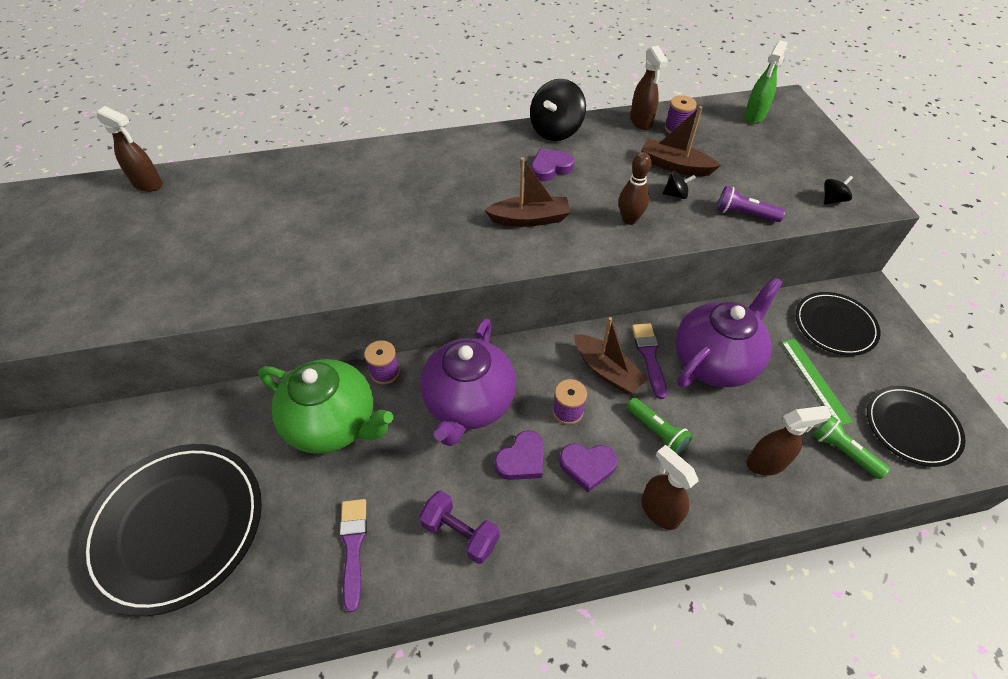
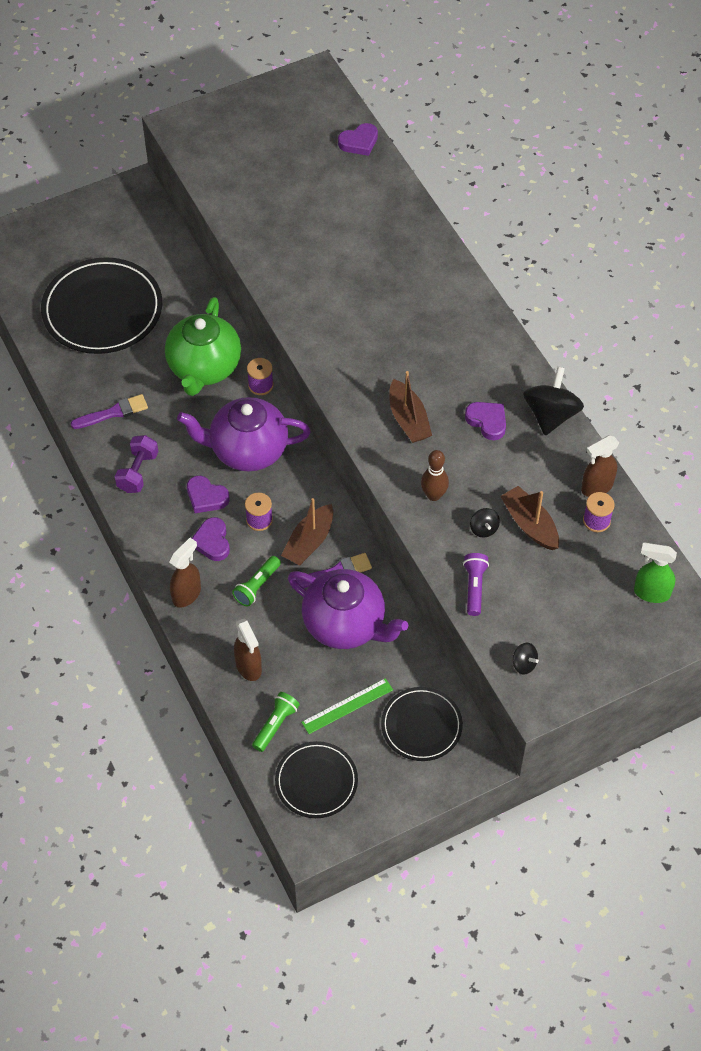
camera: 75 degrees right, 5 degrees up
(148, 184) = (359, 142): brown spray bottle -> purple heart
(556, 130) = (551, 415): black spinning top -> black spinning top turned 90 degrees clockwise
(675, 166) = (530, 524): brown boat -> brown boat turned 45 degrees counterclockwise

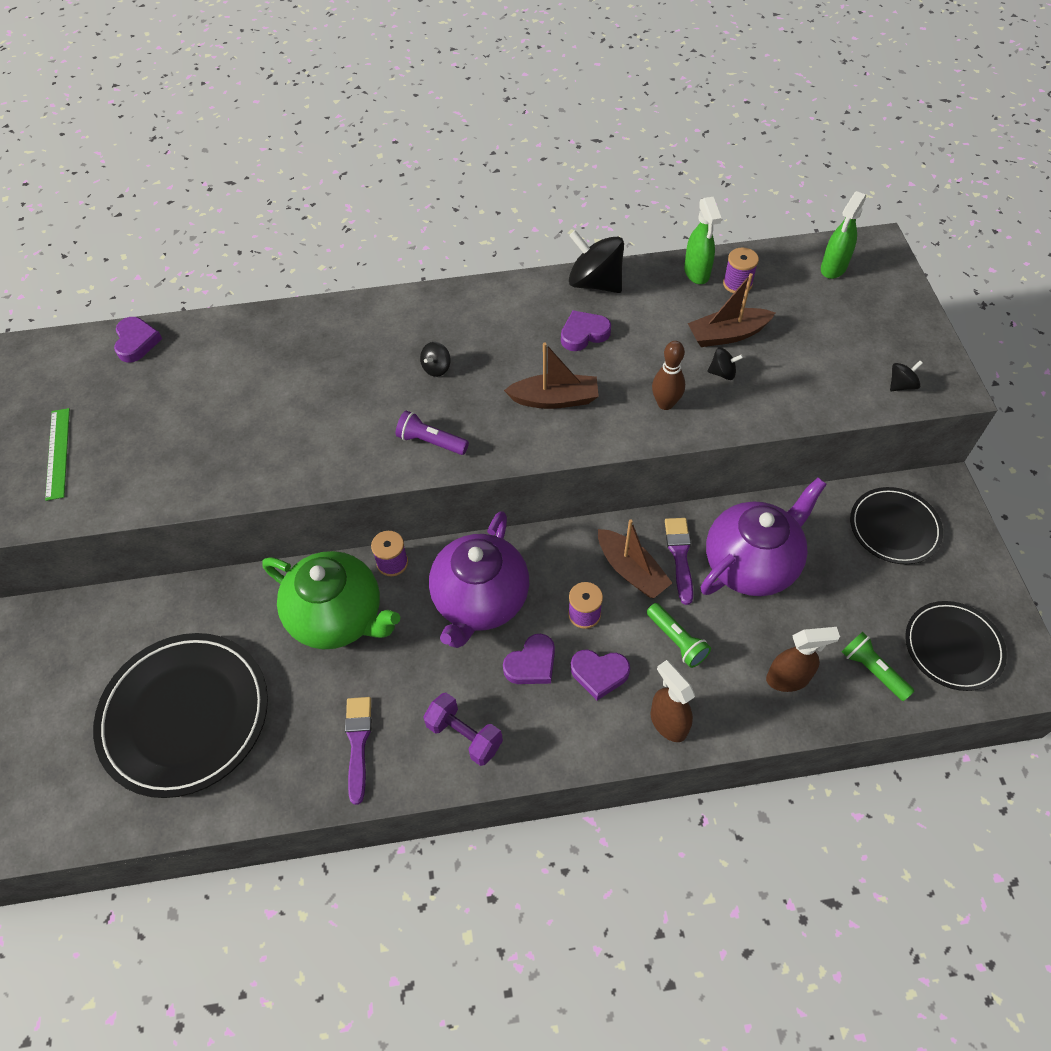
camera: 70 degrees left, 0 degrees up
(347, 706) = (858, 590): green ruler -> green ruler (58, 453)
(409, 333) = (436, 368): none -> black spinning top
(474, 587) = (796, 400): purple flashlight -> purple flashlight (430, 442)
(596, 487) = (696, 273): brown spray bottle -> green spray bottle

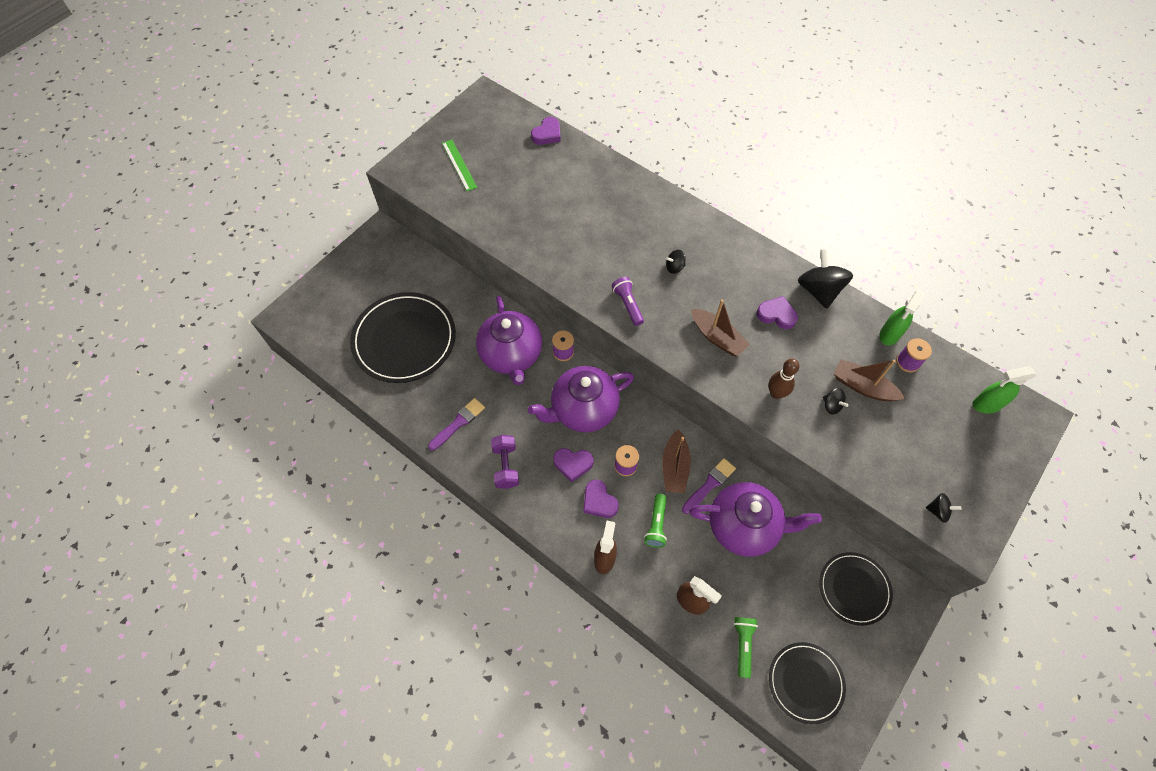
camera: 45 degrees right, 5 degrees up
(58, 453) = (459, 165): green ruler -> green ruler turned 60 degrees counterclockwise
(338, 617) = (511, 356): green teapot -> purple teapot

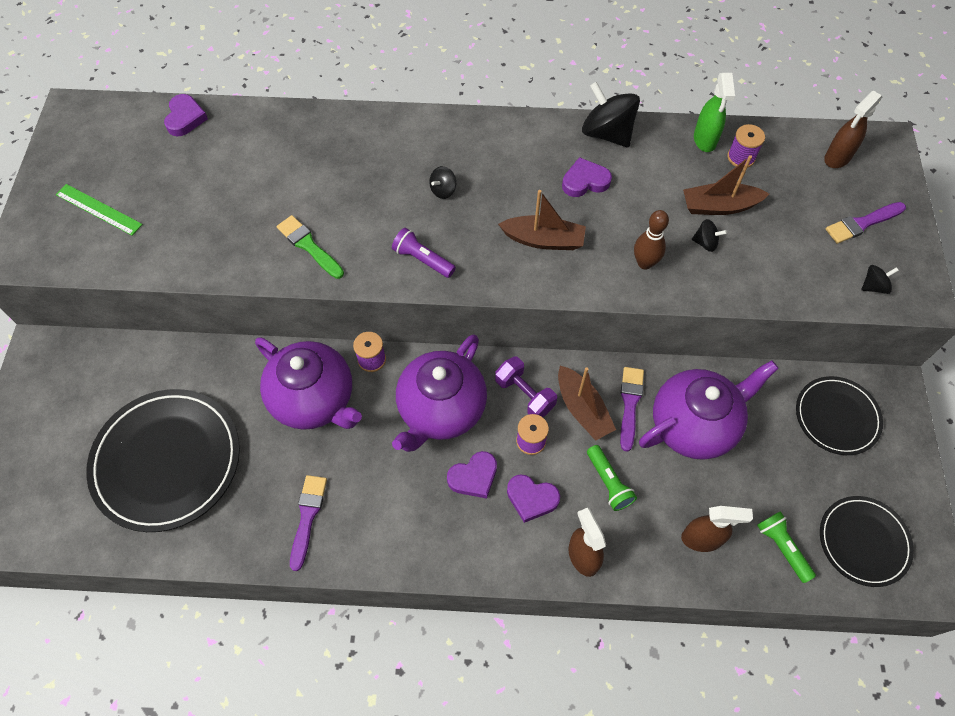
camera: 35 degrees left, 0 degrees up
(506, 466) = (400, 529): purple dumbbell -> purple dumbbell (524, 394)
(564, 256) = (309, 246): none -> green brush
(967, 462) = (862, 223): none -> purple brush
(986, 404) = (837, 158): green spray bottle -> brown spray bottle

